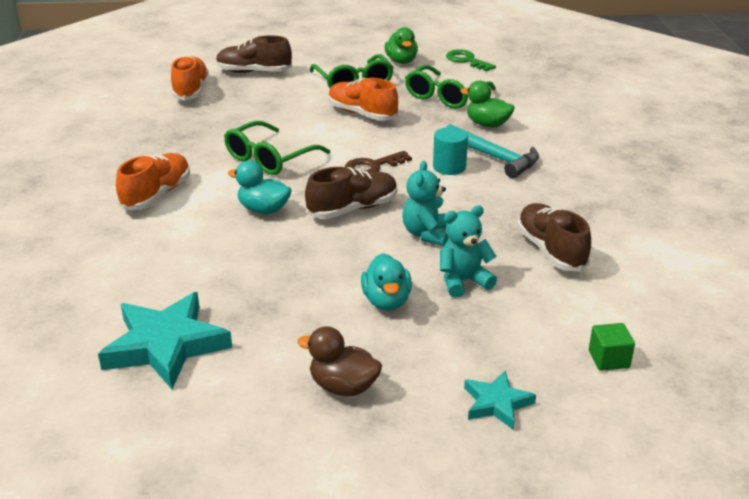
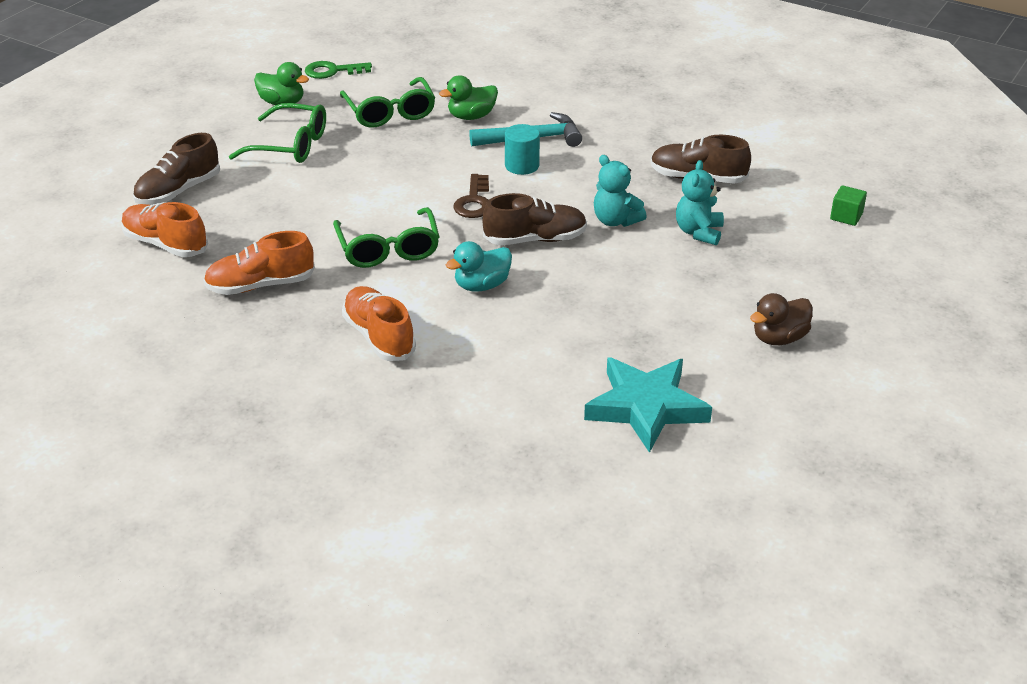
camera: 55 degrees left, 5 degrees up
(353, 209) = (535, 239): brown shoe -> brown shoe turned 75 degrees clockwise
(362, 114) = (365, 167): orange shoe -> orange shoe (260, 285)
(386, 301) = (690, 277): turquoise duck -> none
(497, 403) = (853, 281): turquoise star -> none

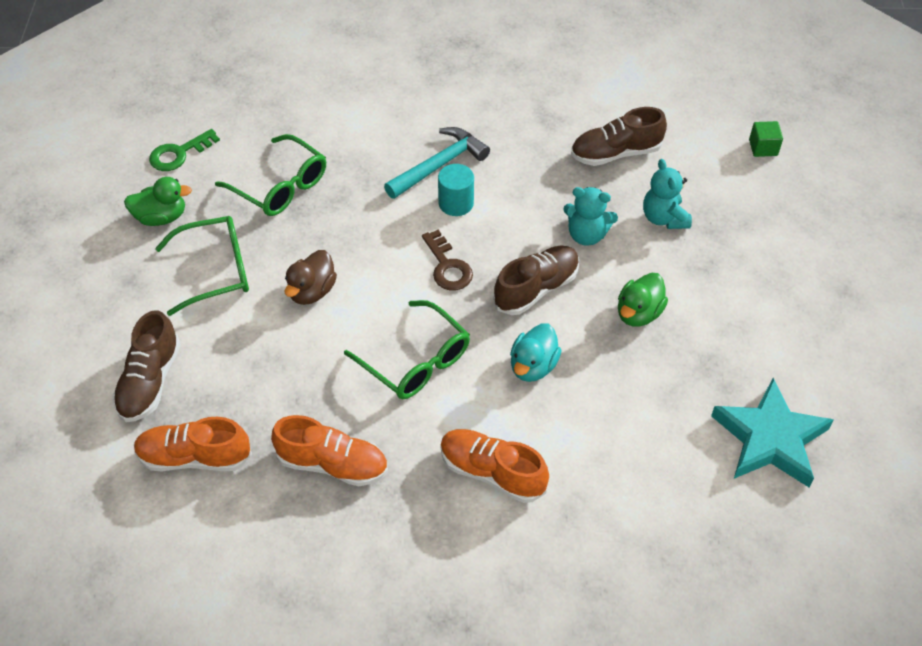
camera: 30 degrees left, 15 degrees up
(260, 285) = (332, 464): orange shoe -> orange shoe turned 120 degrees counterclockwise
(471, 116) = (362, 160): green duck -> green duck (638, 313)
(779, 338) = (811, 310): brown duck -> brown duck (312, 291)

